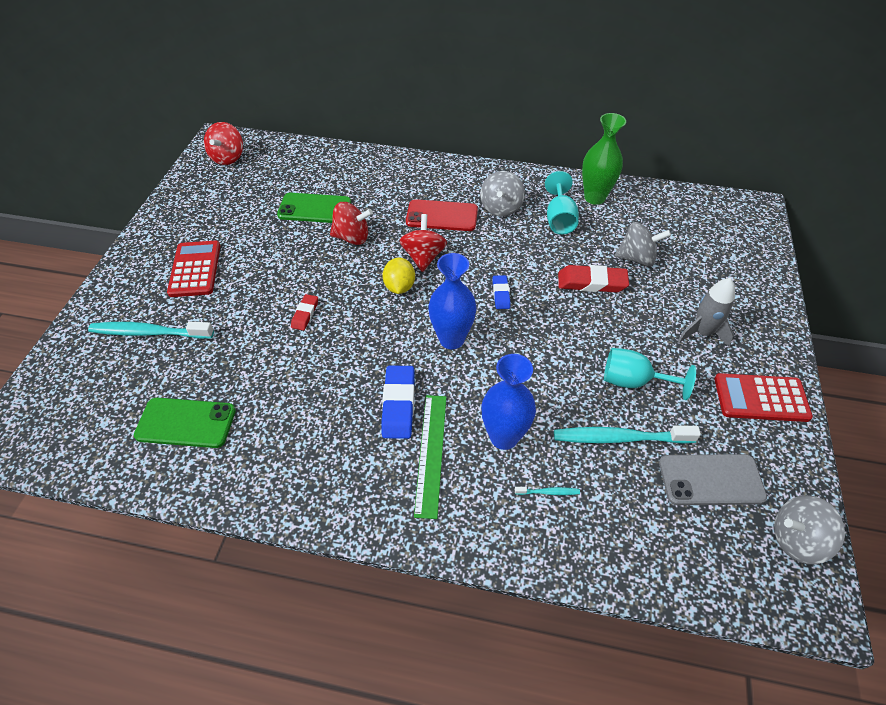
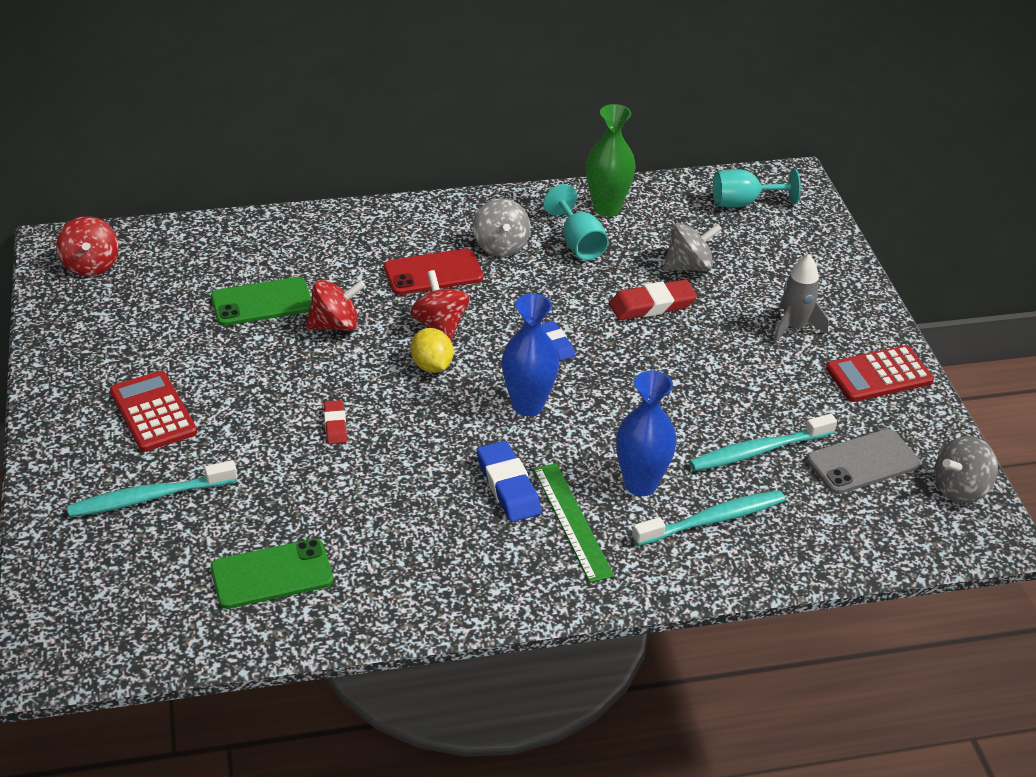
camera: 25 degrees left, 10 degrees down
(548, 492) = (712, 519): turquoise toothbrush -> turquoise toothbrush, size x2.29
(633, 381) = (746, 394): turquoise goblet -> turquoise goblet (743, 203)

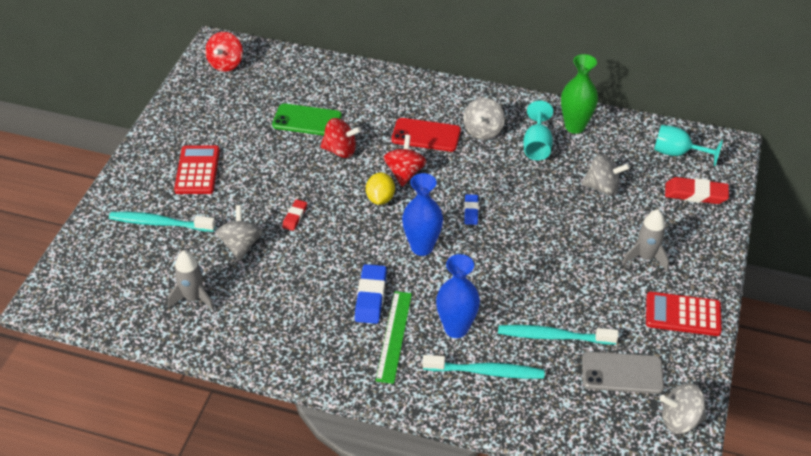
camera: 30 degrees right, 5 degrees up
(272, 574) = (193, 298): green phone -> grey rocket
(288, 485) = (241, 245): none -> grey spinning top
(652, 305) = (556, 207): red eraser -> red eraser (695, 194)

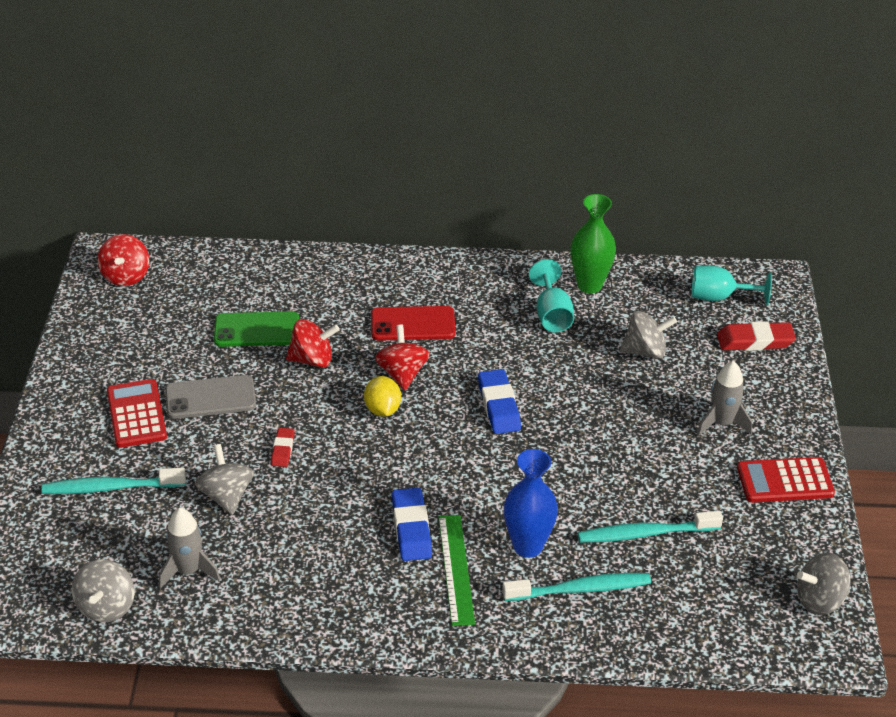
camera: 15 degrees left, 5 degrees down
(422, 247) = (453, 458): blue vase -> none
(471, 211) = (499, 406): blue eraser -> blue eraser, size x1.72
(483, 131) = (481, 308): grey spinning top -> grey spinning top (106, 607)
(622, 373) = (738, 560): grey phone -> grey phone (210, 398)

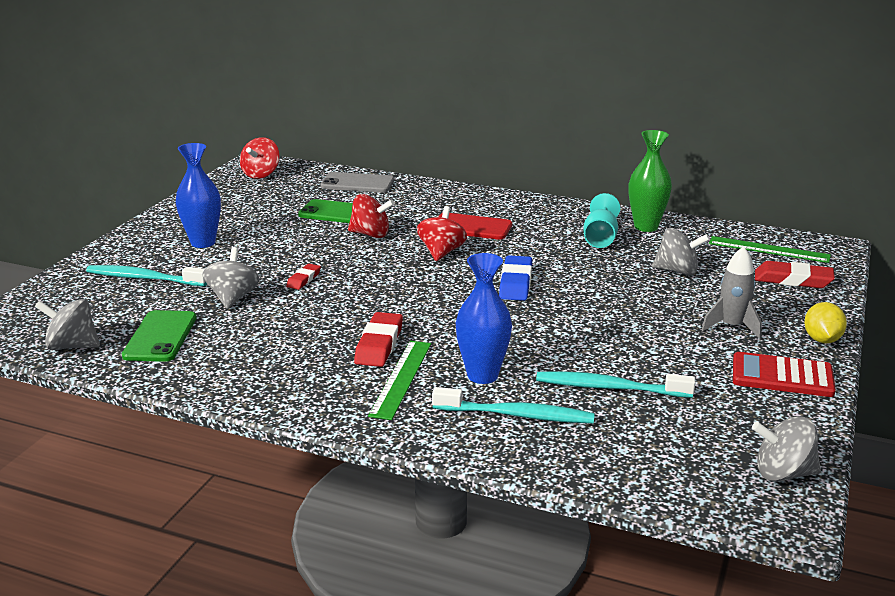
camera: 20 degrees right, 15 degrees down
(106, 607) = (72, 346): grey spinning top -> grey spinning top turned 75 degrees clockwise
(136, 414) = (203, 242): red calculator -> blue vase
(188, 571) = (160, 337): grey rocket -> green phone
(210, 398) = (269, 242): grey phone -> grey phone (357, 183)
(382, 409) = (408, 270): yellow lemon -> yellow lemon (822, 340)
(411, 528) = (379, 345): blue eraser -> red eraser
(719, 297) = (768, 249): turquoise goblet -> green ruler

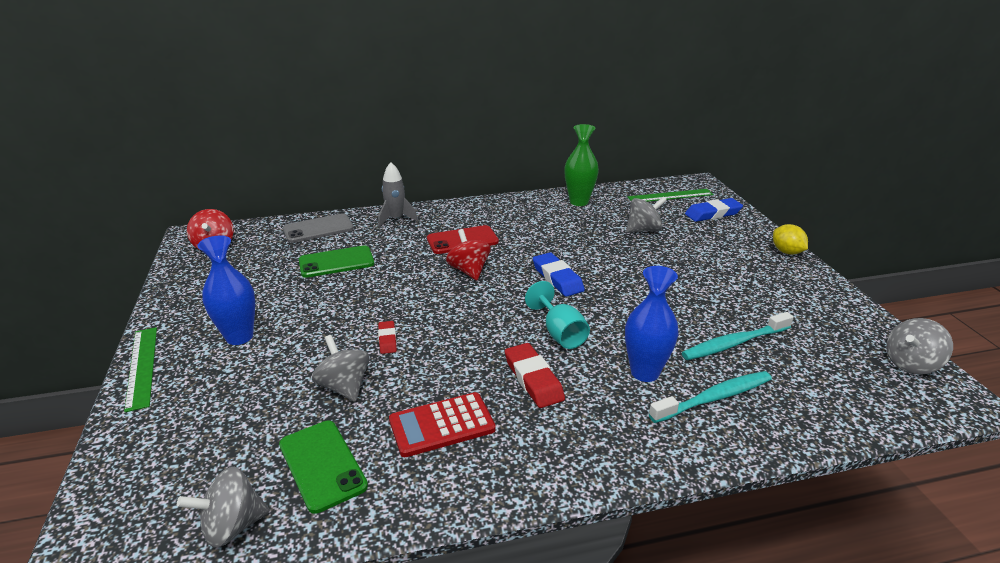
camera: 35 degrees left, 5 degrees up
(144, 278) = (221, 402): turquoise toothbrush -> none
(370, 234) = (390, 273): red spinning top -> none
(401, 378) = (593, 405): green ruler -> green ruler (142, 366)
(600, 238) = (563, 220): turquoise goblet -> turquoise goblet (560, 333)
(732, 326) = (730, 261): grey rocket -> grey rocket (396, 219)
(782, 376) = (806, 288): red calculator -> red calculator (442, 425)
(793, 280) = (713, 214): red eraser -> blue eraser

